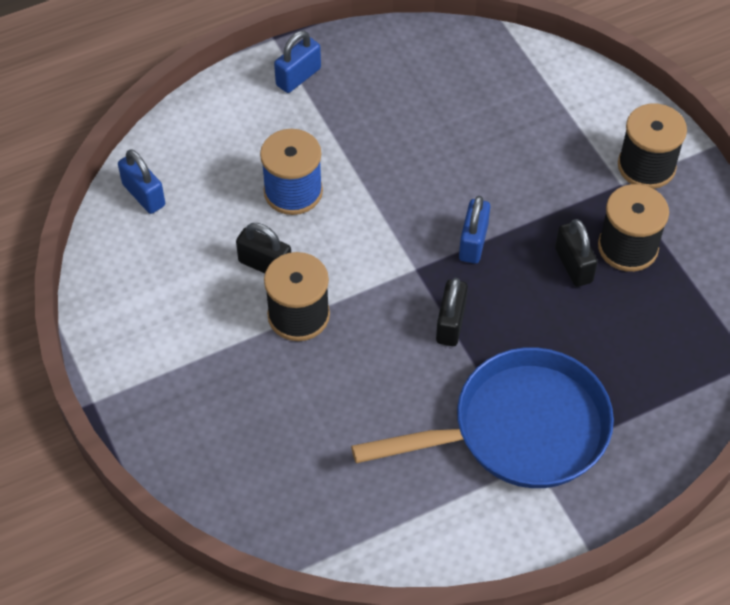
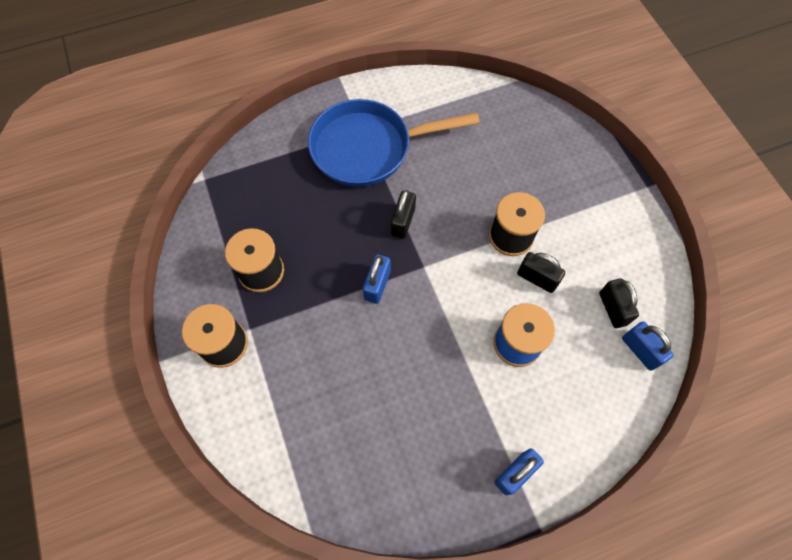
camera: 175 degrees left, 10 degrees up
(573, 265) = (306, 259): black padlock -> black padlock (612, 308)

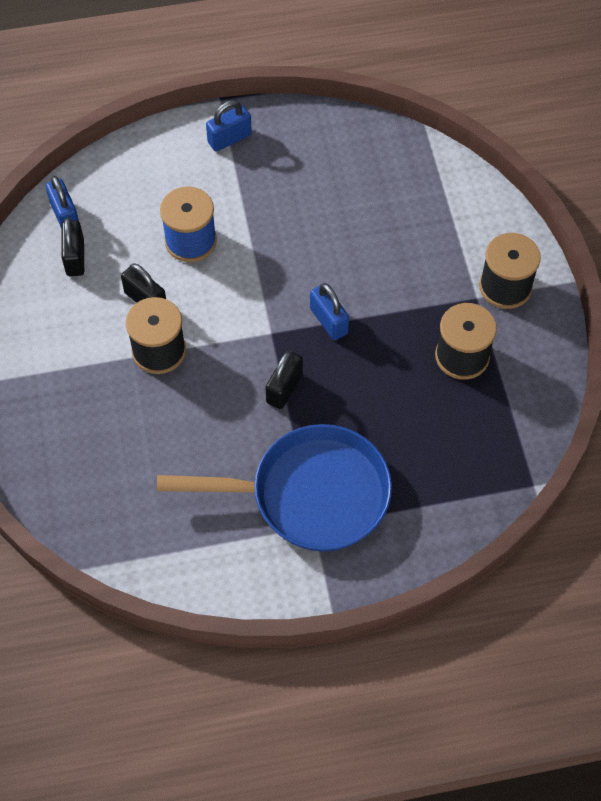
camera: 170 degrees left, 5 degrees down
(377, 285) = (328, 321): blue padlock -> blue padlock turned 60 degrees counterclockwise

